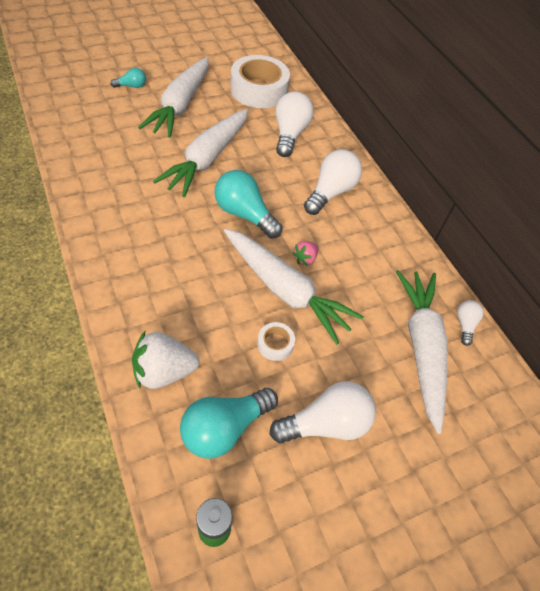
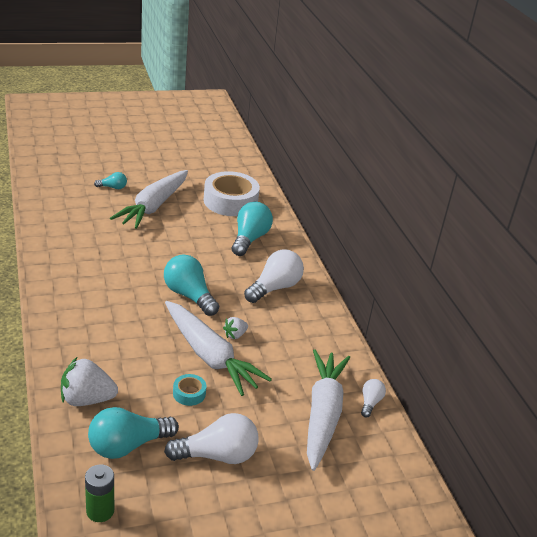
camera: 10 degrees right, 20 degrees down
(207, 159) = (167, 250): white carrot -> none
(275, 344) = (189, 393): white tape -> turquoise tape
(290, 134) = (249, 239): white light bulb -> turquoise light bulb
(305, 258) = (235, 335): pink strawberry -> white strawberry

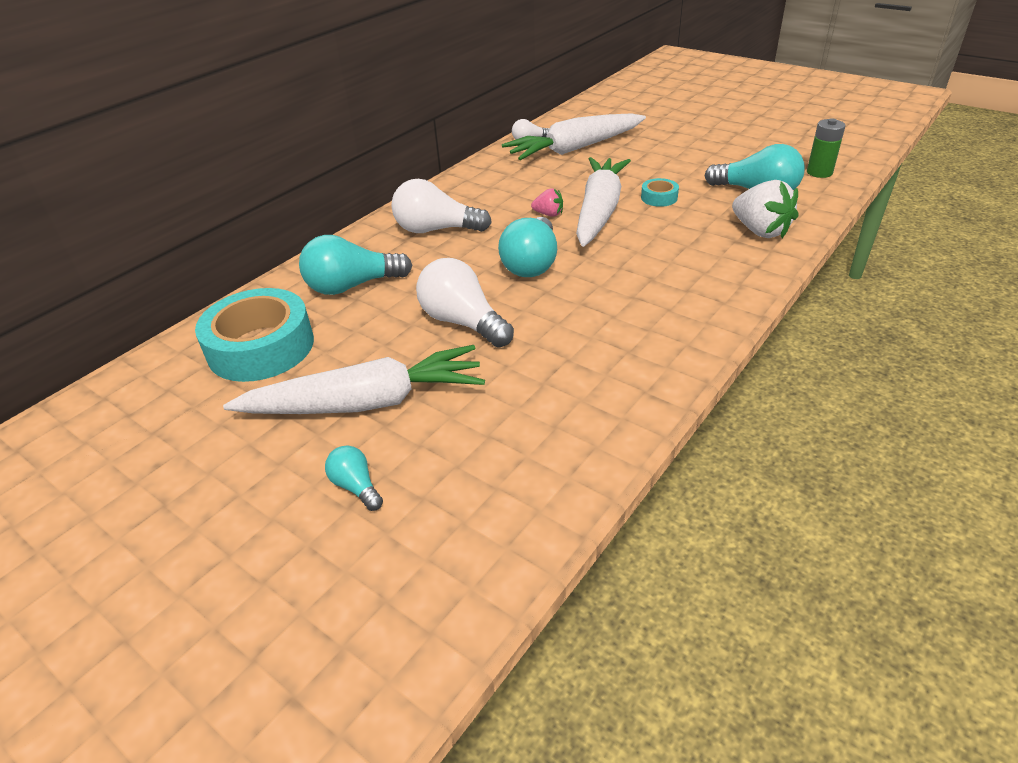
camera: 120 degrees left, 5 degrees up
(217, 455) = (690, 162): white light bulb -> white light bulb (463, 322)
(230, 201) = (261, 347): white tape -> turquoise tape
(235, 335) = (548, 214): white strawberry -> pink strawberry

